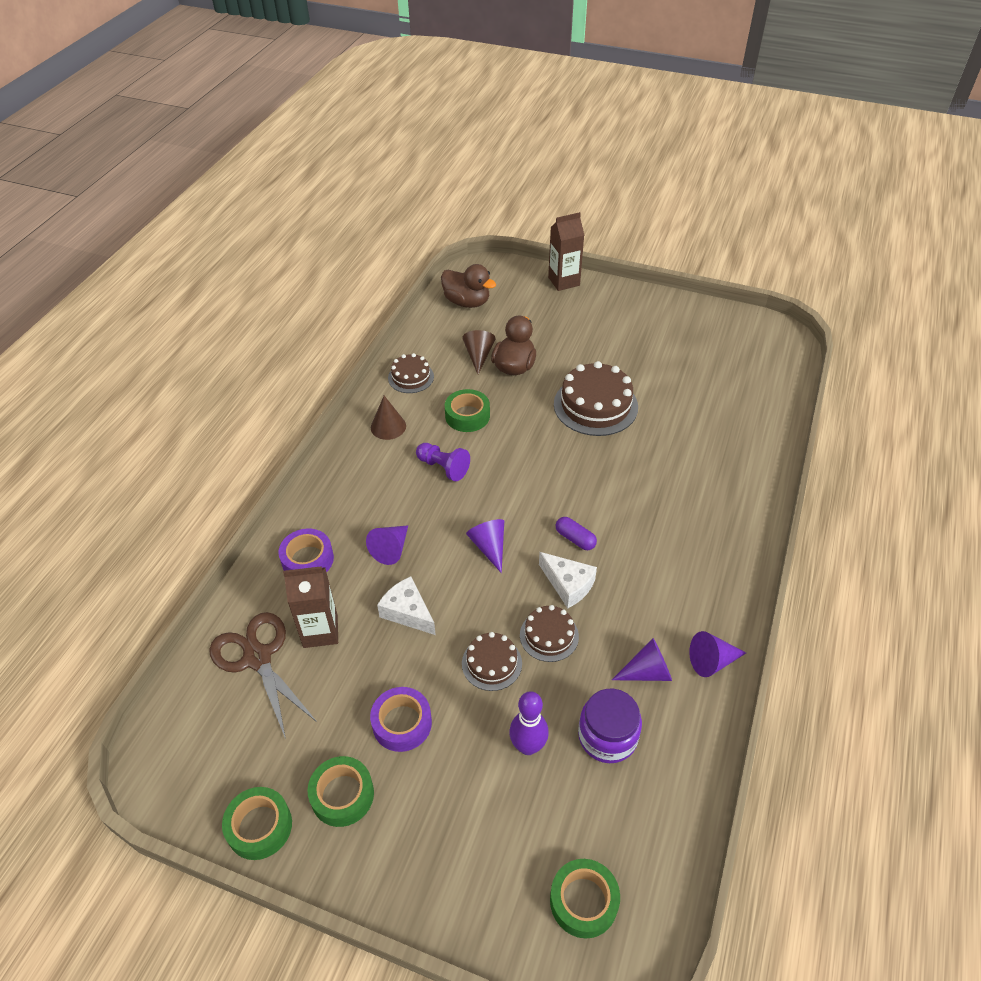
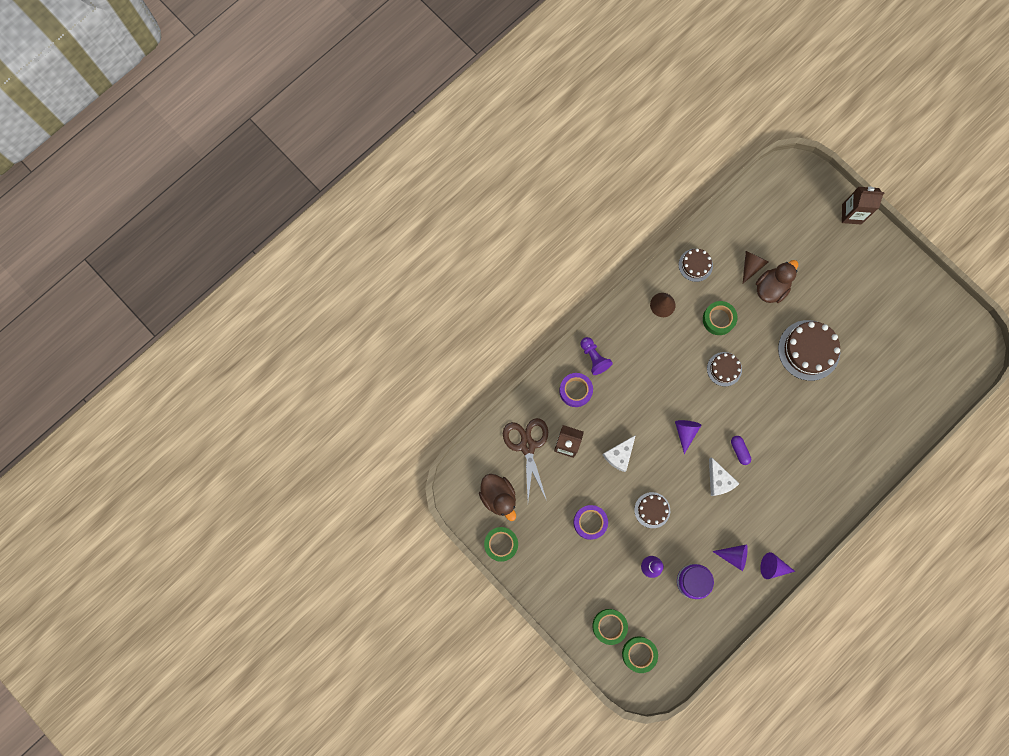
camera: 25 degrees right, 30 degrees up
(342, 795) = (546, 547): green tape -> green tape (609, 626)
(391, 549) = (627, 406): purple cone -> none
(407, 612) = (619, 455): white cheese -> white cheese turned 120 degrees counterclockwise
(443, 467) = (684, 357): purple pawn -> purple pawn (594, 358)
(467, 302) = (768, 204): brown duck -> brown duck (498, 497)
(549, 635) = (691, 508): brown cake -> brown cake (724, 369)

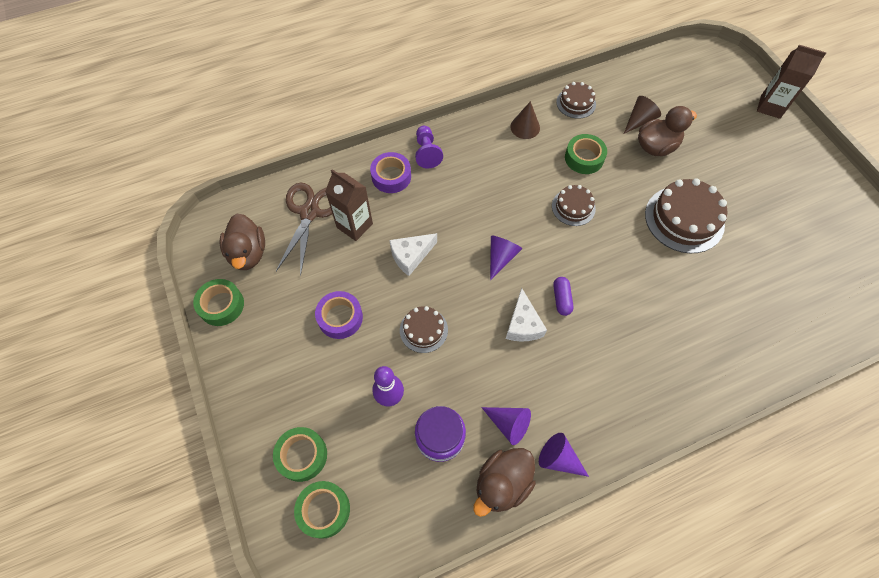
camera: 20 degrees right, 15 degrees down
(743, 596) = (502, 484): none -> brown duck

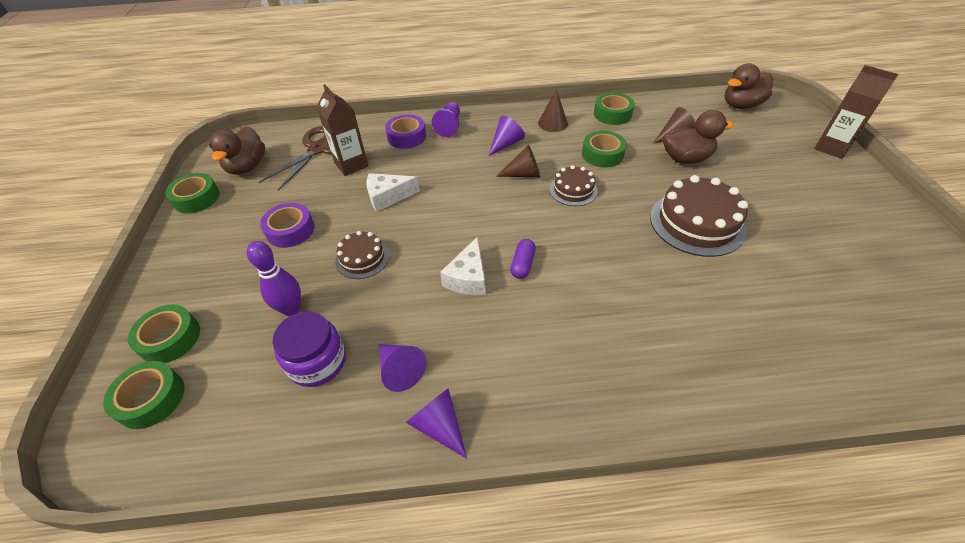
camera: 20 degrees right, 15 degrees down
(501, 257) = (476, 215): purple cone -> purple cone (506, 144)
(502, 484) = (357, 433): brown duck -> brown duck (741, 105)
(523, 199) = (523, 174): none -> brown cone
(576, 103) = (612, 114): brown cake -> green tape

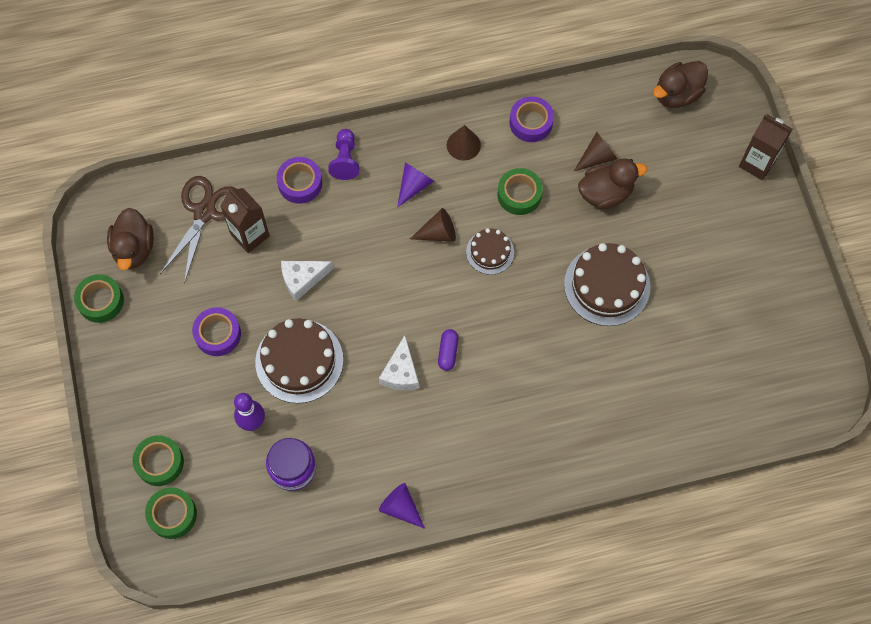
camera: 10 degrees left, 20 degrees up
(362, 258) = (299, 361): brown cake -> brown cake, size x1.77
(400, 370) = (361, 468): purple cone -> none
(612, 114) = (531, 123): green tape -> purple tape

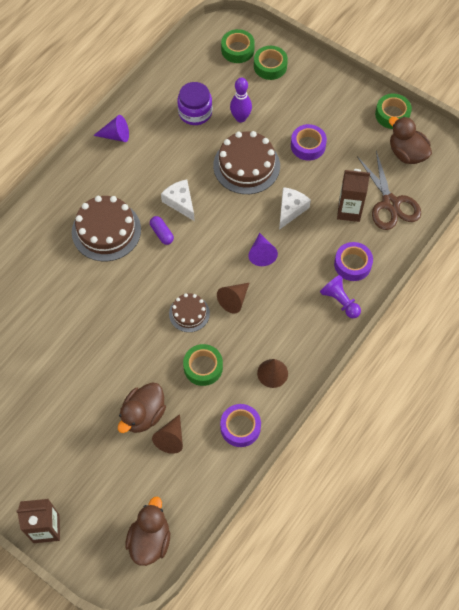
camera: 140 degrees right, 5 degrees down
(414, 186) = (278, 319): purple cone -> purple cone (261, 254)
(607, 285) = (92, 350): brown cake -> brown cake (106, 230)

